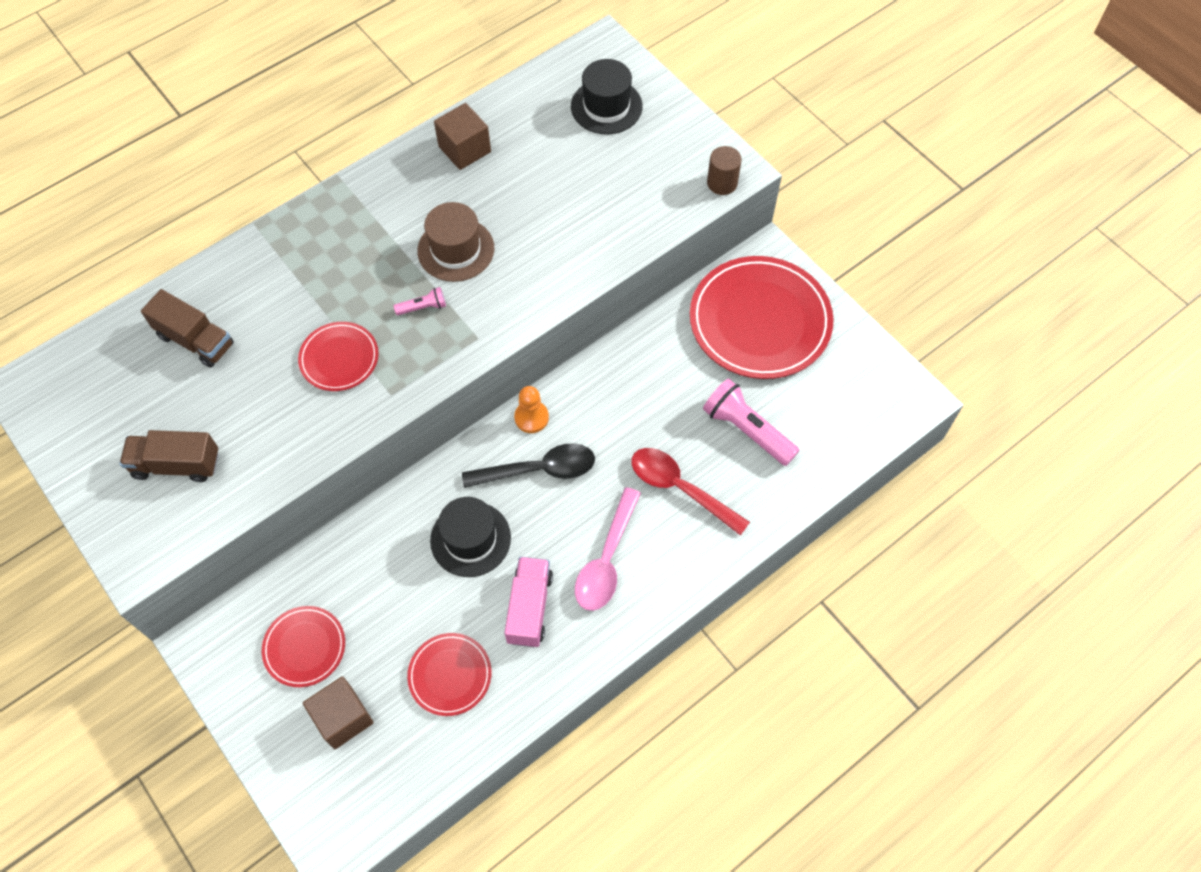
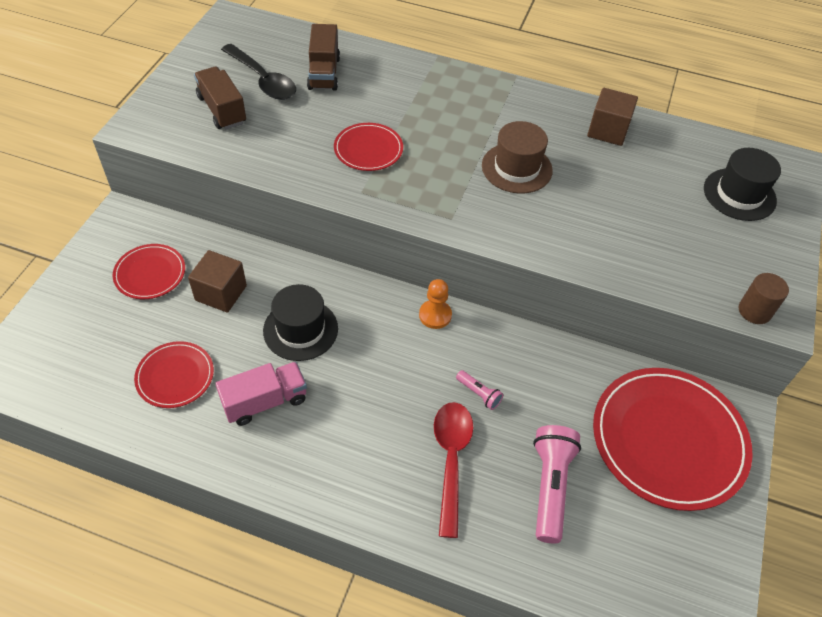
camera: 55 degrees right, 10 degrees down
(343, 718) = (104, 325): brown cube -> brown cube (221, 293)
(423, 307) = (450, 174): pink flashlight -> pink flashlight (479, 394)
(539, 469) = (393, 344): black spoon -> black spoon (263, 80)
(606, 560) = (343, 437): pink spoon -> none

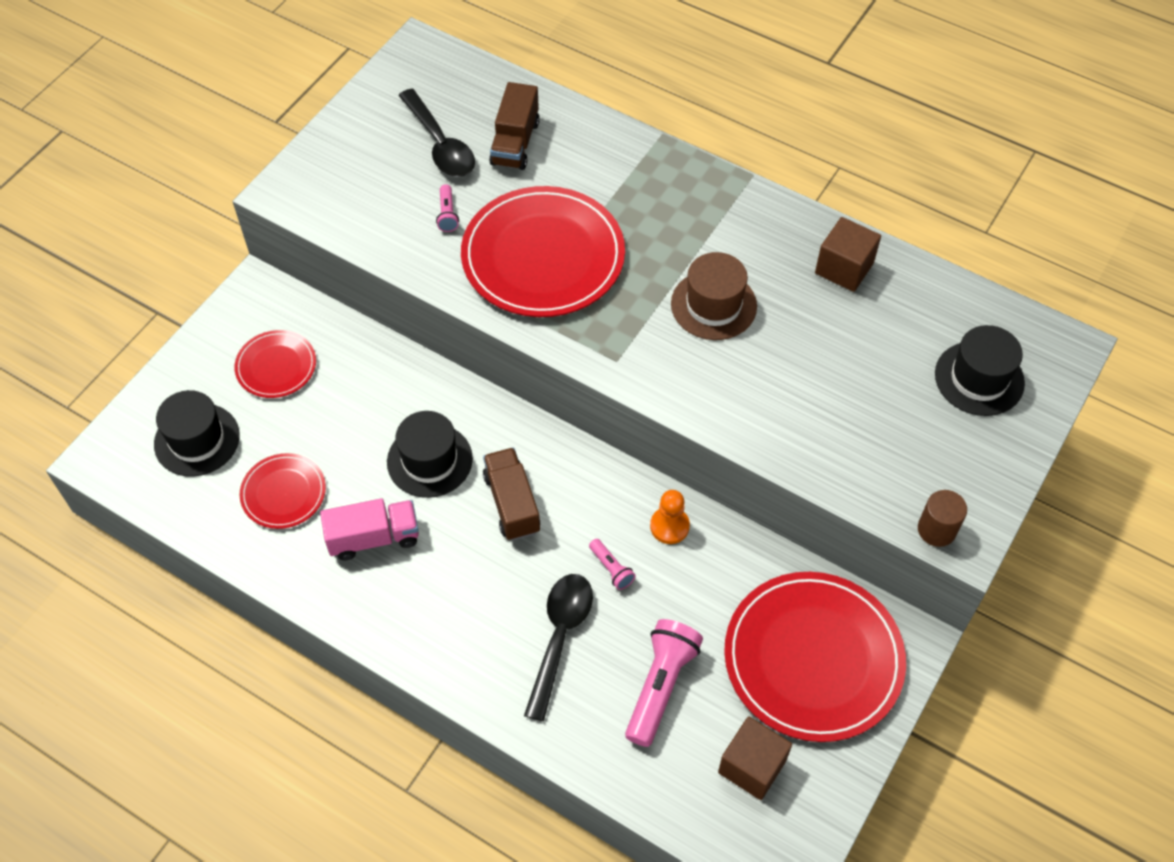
camera: 15 degrees right, 5 degrees up
(87, 343) = (197, 440): none -> black hat
(221, 293) = (350, 402): brown cube -> brown cube (752, 766)
(222, 110) = (384, 181): brown truck -> brown truck (512, 503)
(281, 128) = (447, 214): none -> pink flashlight
(368, 149) = (543, 256): red plate -> red plate, size x1.97
(435, 315) = (586, 467): orange pawn -> orange pawn (669, 526)
(451, 460) = (559, 637): red spoon -> black spoon

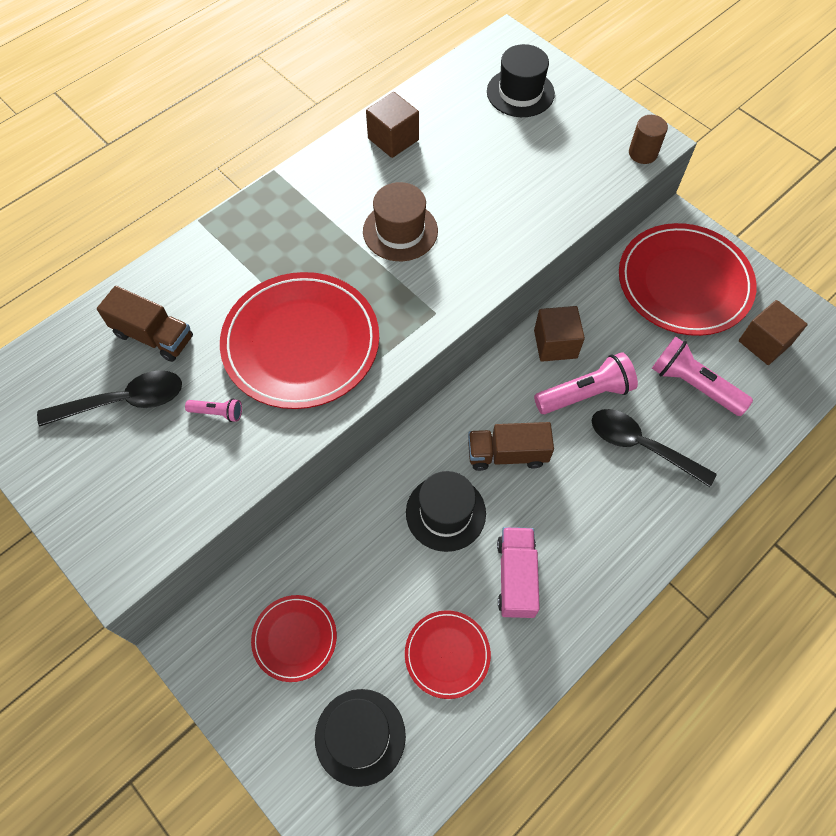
camera: 75 degrees left, 5 degrees up
(611, 569) = (585, 394): pink flashlight -> pink flashlight, size x2.05
(669, 526) = (555, 344): orange pawn -> brown cube

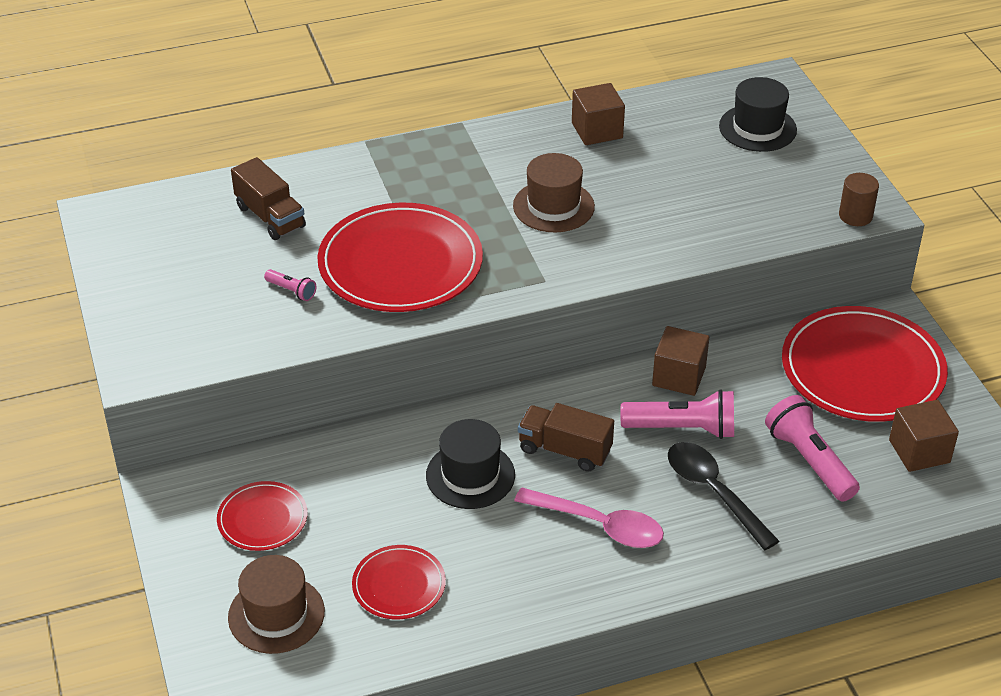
camera: 25 degrees right, 20 degrees down
(124, 401) = (215, 256): black spoon -> none
(360, 736) = (276, 614): black hat -> brown hat
(515, 577) = (507, 551): pink truck -> none
(574, 517) = (599, 525): none -> pink spoon

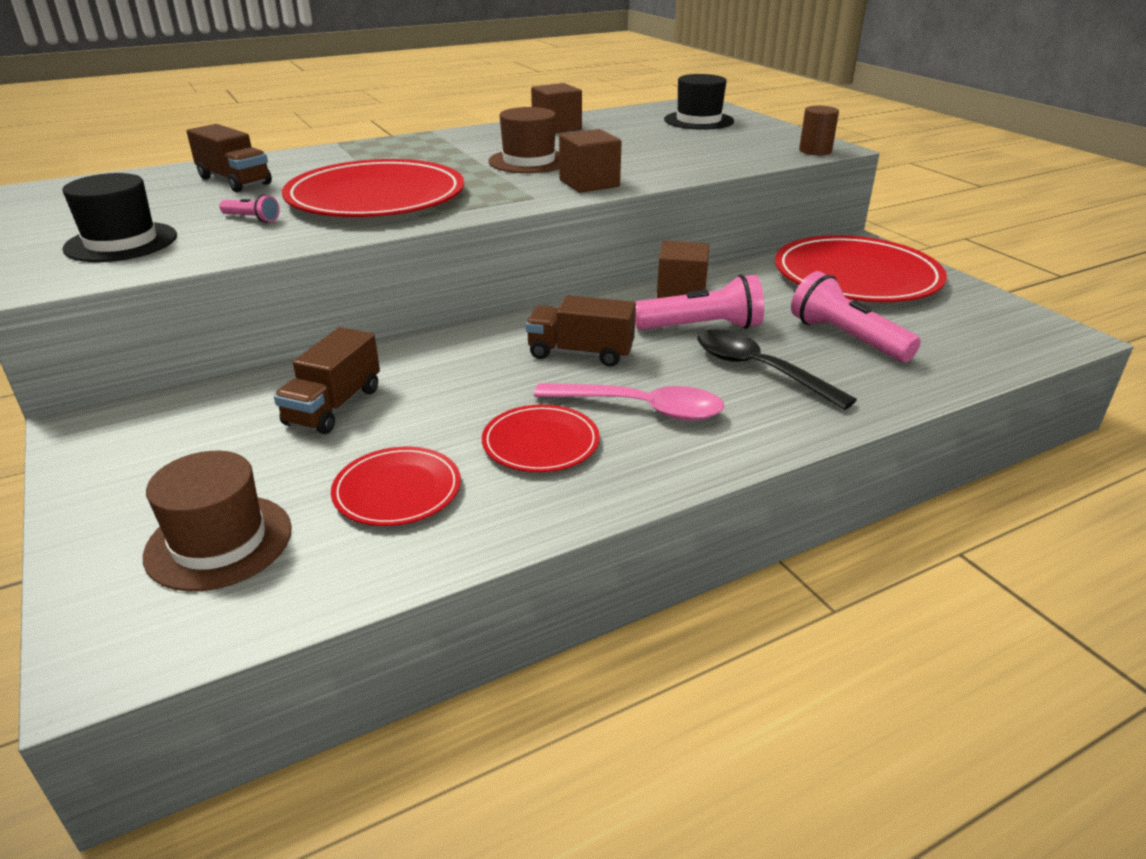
camera: 10 degrees left, 10 degrees down
(262, 519) = (212, 444): red plate -> red plate (540, 442)
(353, 489) = (334, 406): none -> brown truck
(470, 475) = (476, 382): black hat -> black hat (121, 242)
(919, 451) = (951, 322): brown cube -> brown cube (589, 183)

